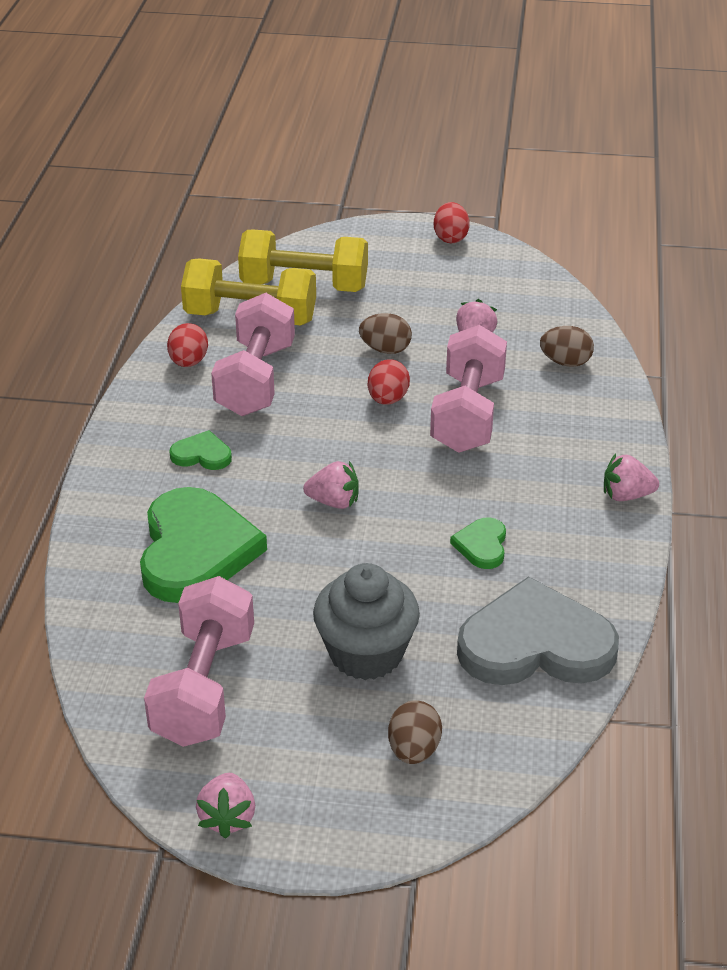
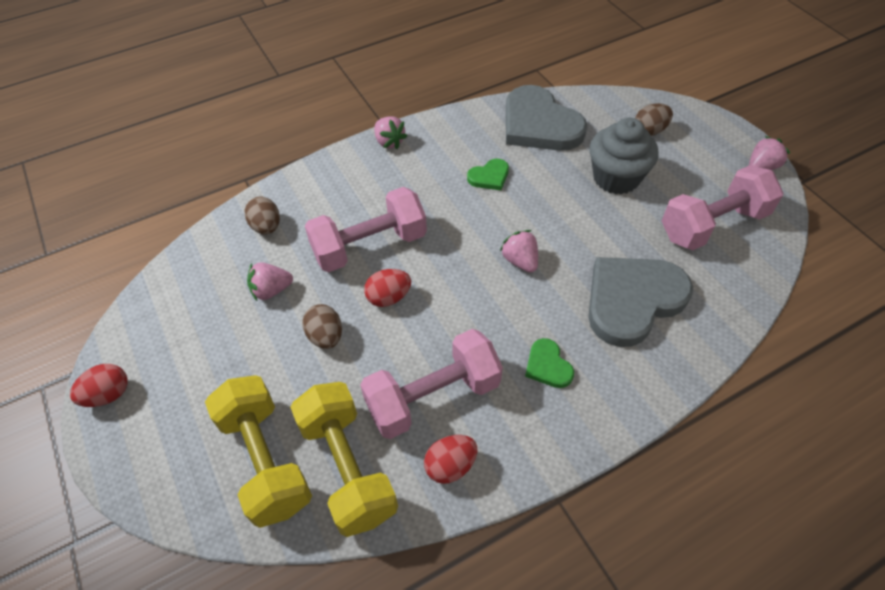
camera: 125 degrees left, 15 degrees up
(195, 550) = (632, 300): green heart -> grey heart

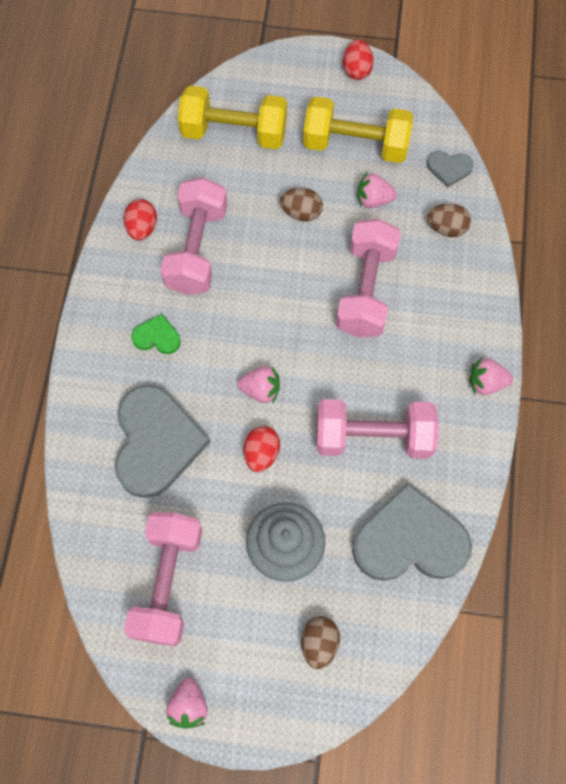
camera: 125 degrees right, 15 degrees up
(199, 256) = (449, 168): none -> grey heart
(271, 290) = (373, 200): pink strawberry -> pink strawberry turned 105 degrees counterclockwise
(348, 467) = (190, 172): yellow dumbbell -> yellow dumbbell (355, 145)
(389, 297) = (302, 272): red egg -> red egg (261, 453)
(489, 177) = (373, 437): green heart -> pink dumbbell

